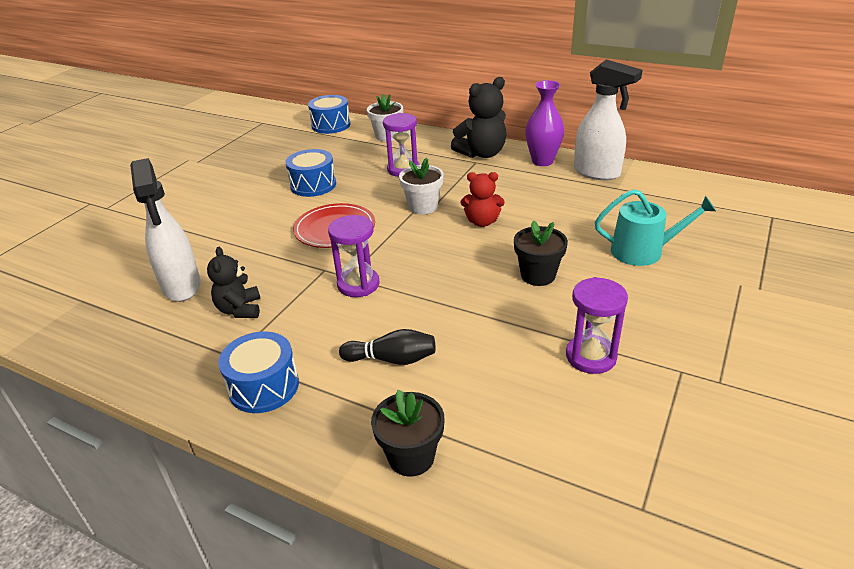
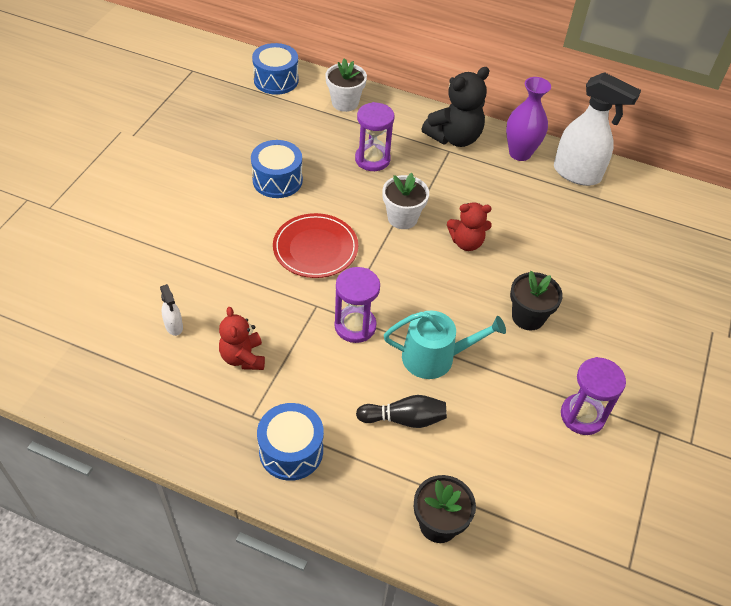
camera: 10 degrees left, 15 degrees up
(182, 287) = (174, 326): white spray bottle -> white spray bottle, size x0.44
(240, 309) = (243, 357): black teddy bear -> red teddy bear
(643, 251) = (625, 287): turquoise watering can -> turquoise watering can (435, 357)

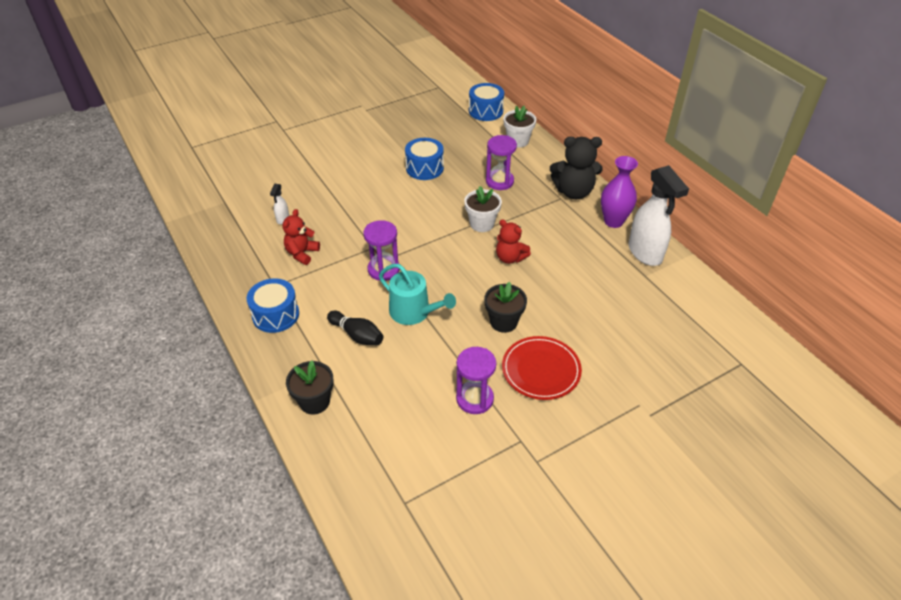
camera: 40 degrees right, 5 degrees down
(315, 248) = (406, 216): red plate -> red plate (541, 370)

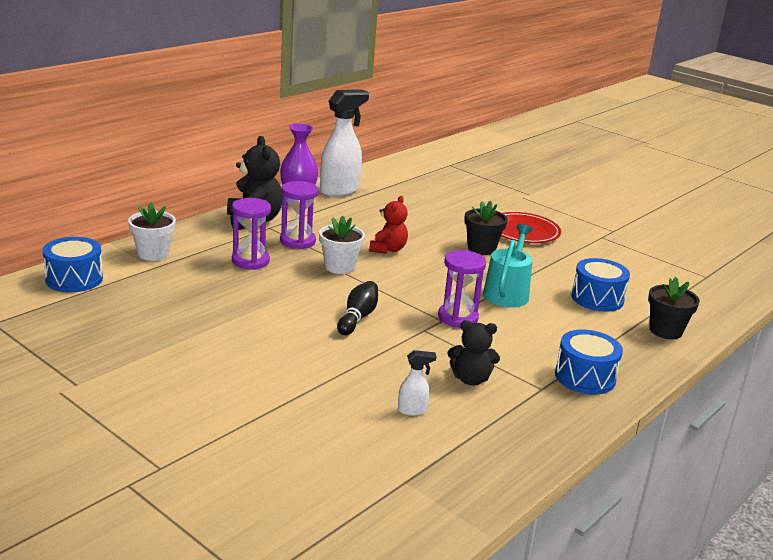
camera: 110 degrees left, 20 degrees down
(302, 253) = (470, 379): red teddy bear -> black teddy bear
(357, 335) = (565, 320): black bowling pin -> black bowling pin (357, 317)
(424, 168) = (239, 312): blue drum -> blue drum (597, 298)
(474, 399) = (581, 256): purple hourglass -> purple hourglass (297, 241)

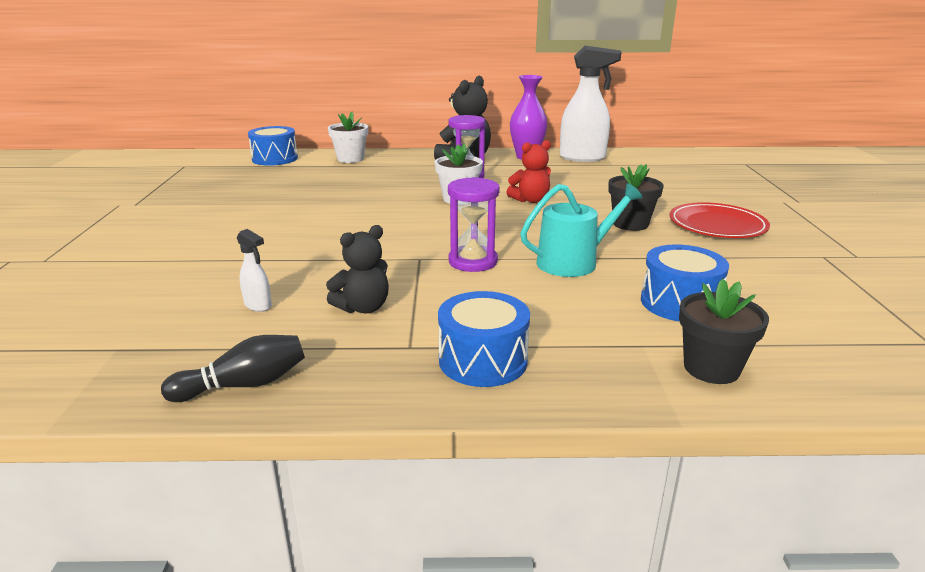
camera: 50 degrees right, 0 degrees up
(250, 261) = (401, 178): purple hourglass -> none
(357, 317) = (387, 232): black bowling pin -> black bowling pin (244, 385)
(470, 379) = (363, 308): black teddy bear -> black teddy bear turned 90 degrees counterclockwise

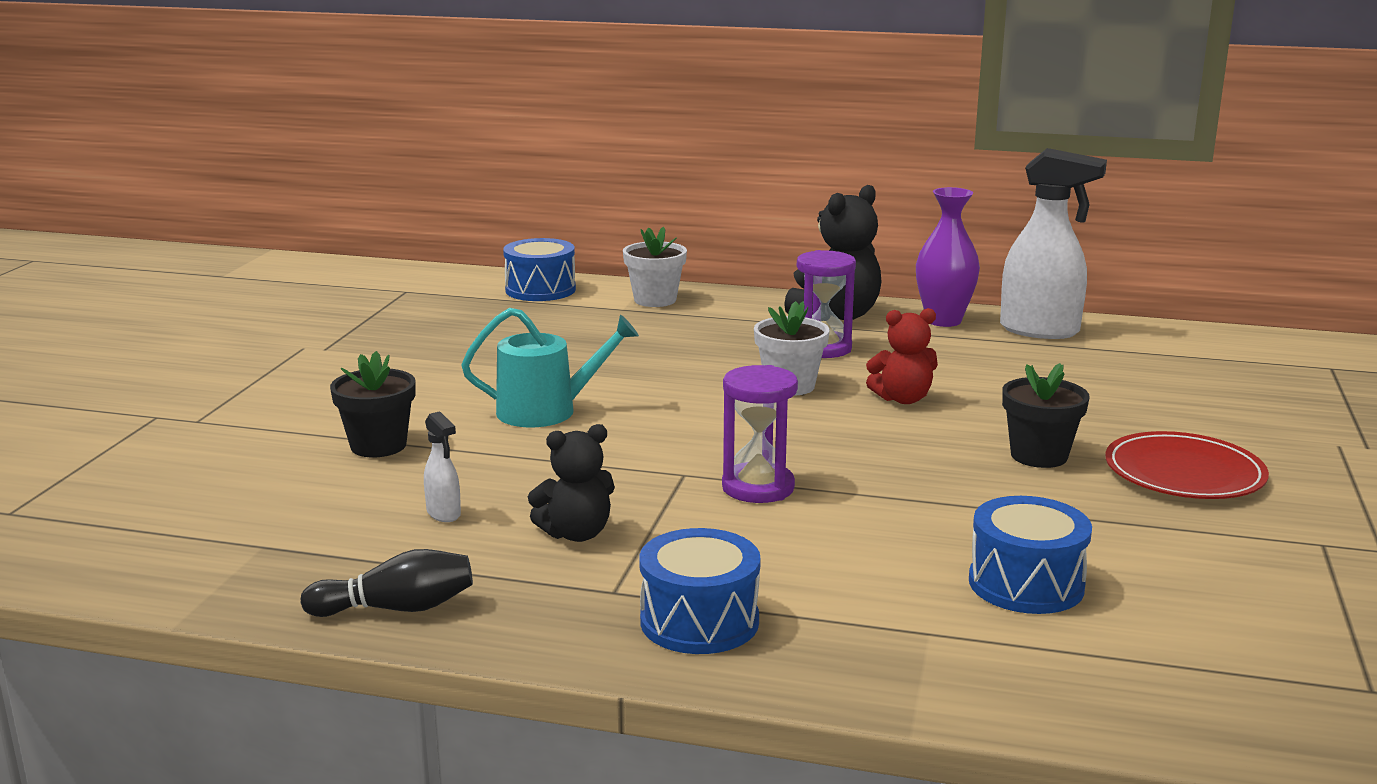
camera: 15 degrees right, 5 degrees down
(573, 262) = (907, 505): turquoise watering can -> turquoise watering can (546, 411)
(711, 368) = (1004, 675): black flower pot -> black flower pot (378, 446)

